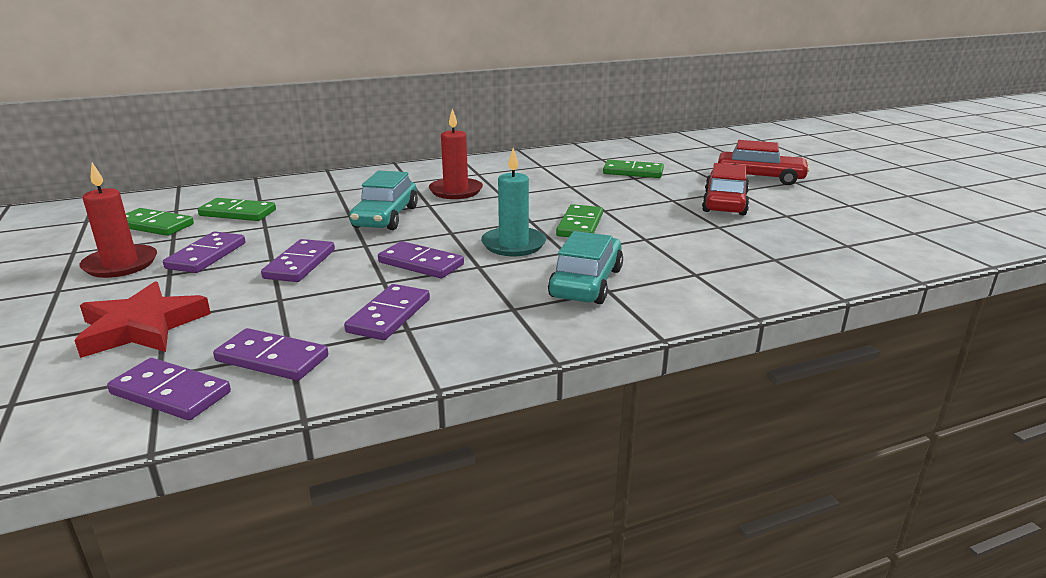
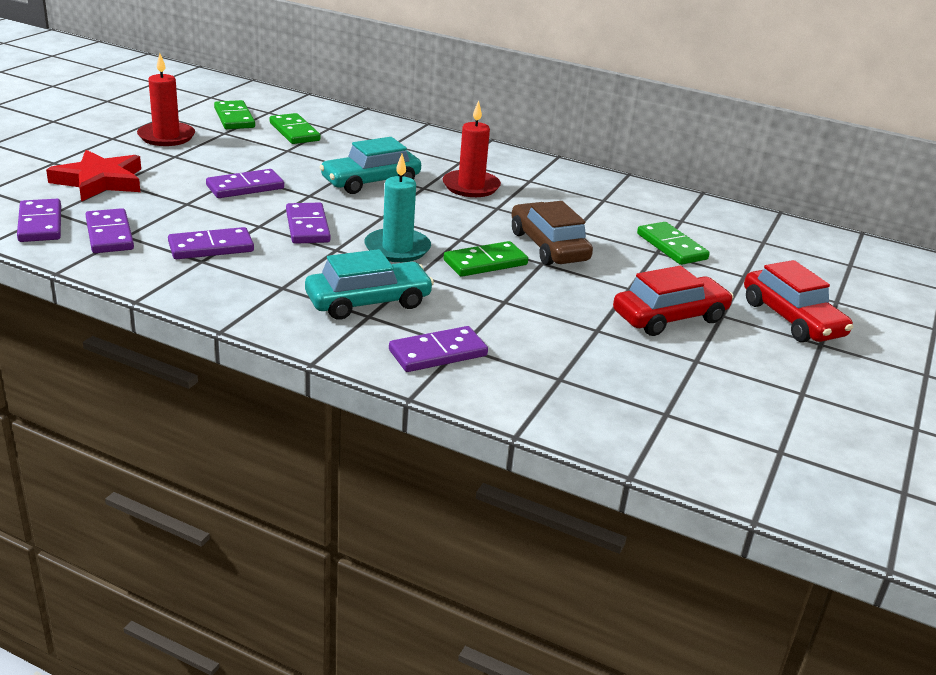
camera: 45 degrees right, 5 degrees up
(207, 256) = (214, 154): purple domino -> purple domino (438, 353)
(584, 200) = (548, 246): none -> brown car

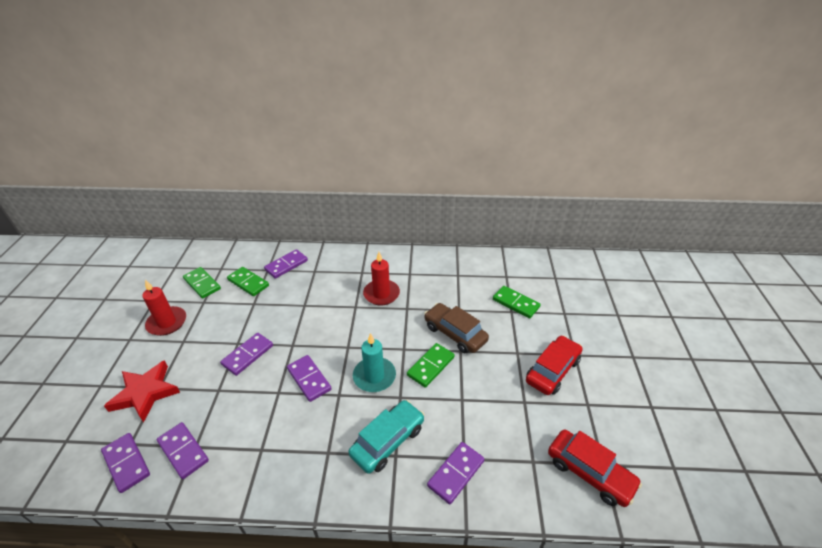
camera: 20 degrees left, 10 degrees up
(211, 247) = (260, 431): purple domino -> purple domino (286, 265)
(371, 182) = (322, 315): turquoise car -> none
(792, 319) = (608, 341): red car -> red car (589, 472)

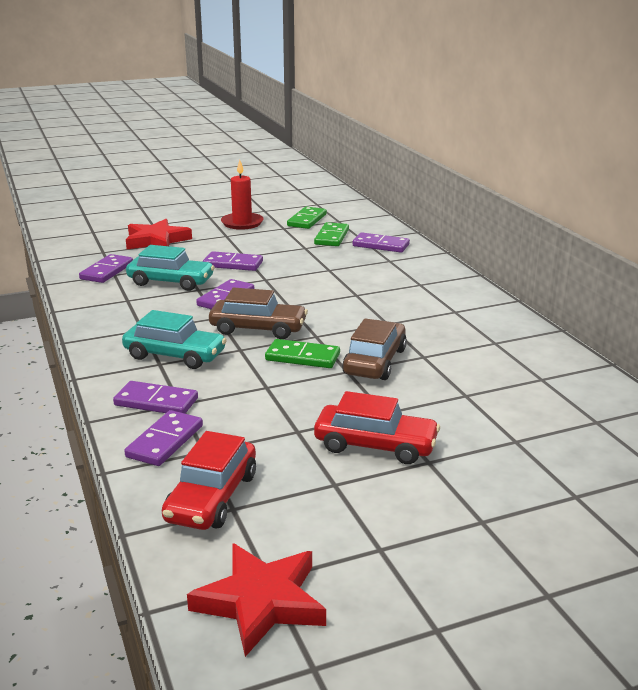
camera: 65 degrees right, 15 degrees down
(126, 463) = (84, 256): purple domino -> purple domino (165, 441)
(249, 407) = (171, 282): none -> turquoise car
(374, 376) = (258, 329): turquoise candle -> brown car
(381, 294) = (395, 303): red candle -> none
(515, 303) = (487, 395): green domino -> none
(694, 477) = (261, 602): none -> red star

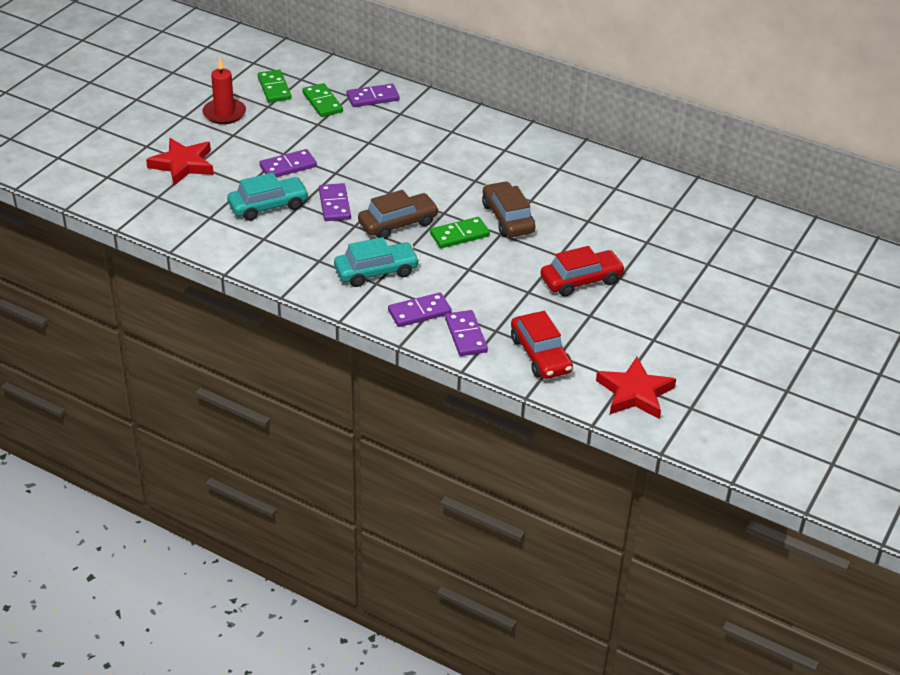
camera: 40 degrees left, 15 degrees up
(107, 271) = (199, 217): purple domino -> none

